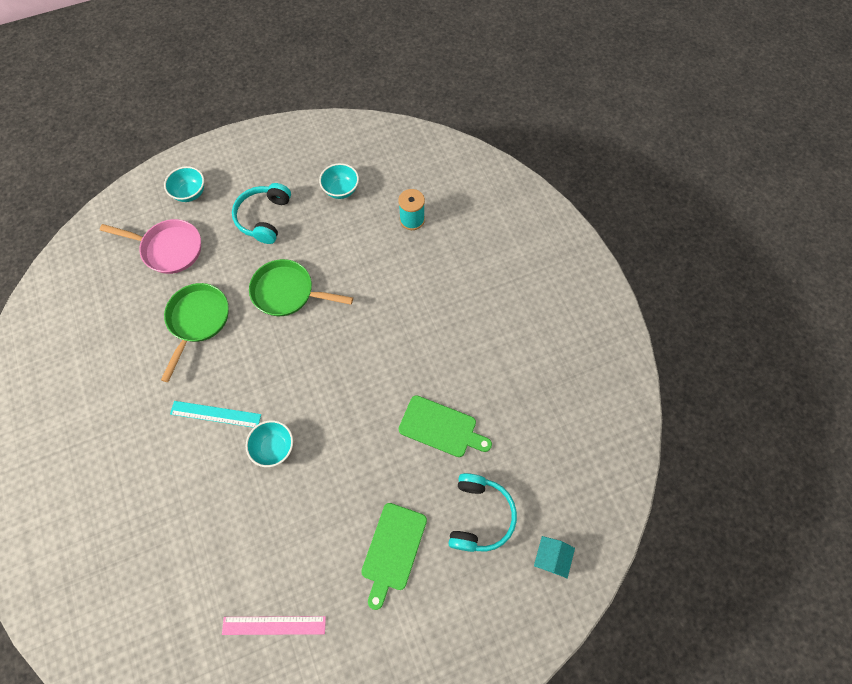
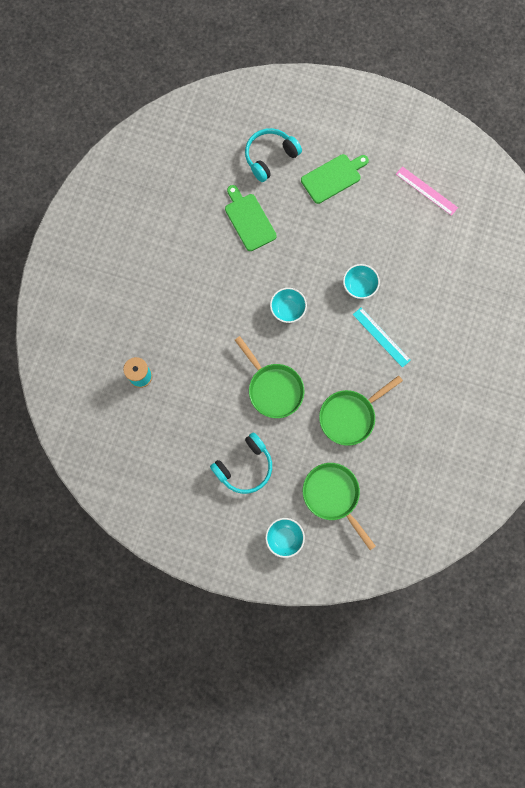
camera: 140 degrees left, 10 degrees up
(169, 249) = (333, 496): pink pan -> green pan
(341, 190) = (169, 445): turquoise bowl -> turquoise bowl (287, 310)
(550, 557) = (251, 109): turquoise house -> none

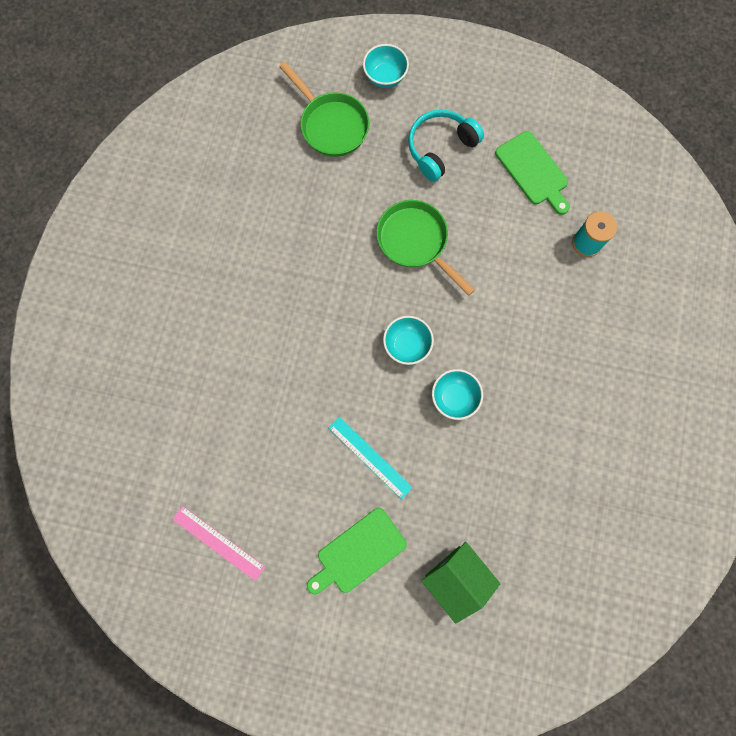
camera: 175 degrees right, 0 degrees up
(249, 220) = (475, 472): green cutting board -> green cutting board (533, 171)
(270, 157) = (456, 578): turquoise headphones -> green house
(350, 416) = (316, 216): green pan -> none
(359, 287) = (312, 386): turquoise bowl -> turquoise bowl (454, 398)
(381, 337) = (279, 319): turquoise ruler -> turquoise ruler (370, 457)

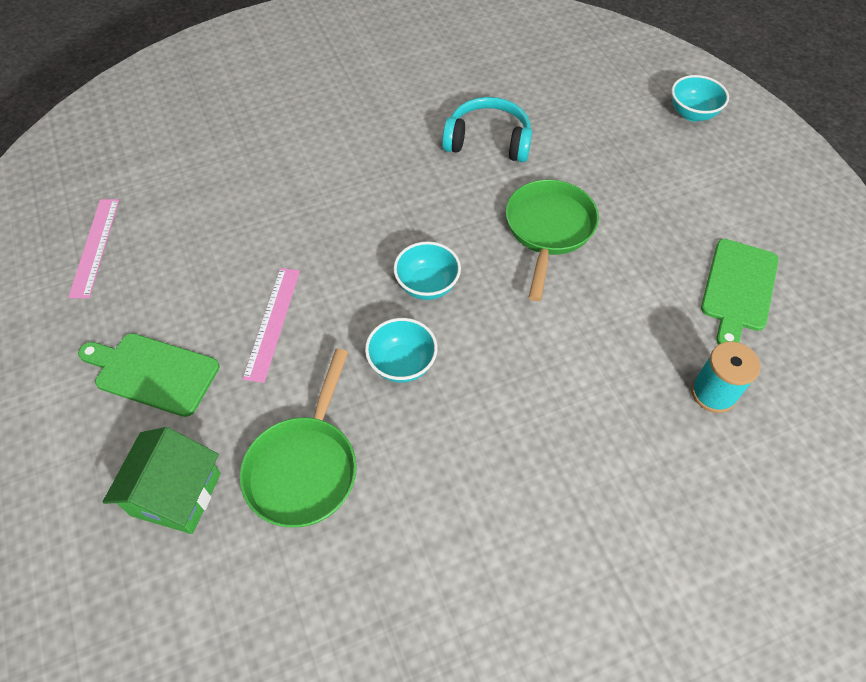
camera: 55 degrees right, 20 degrees down
(331, 125) = (599, 103): green pan -> green pan (304, 468)
(370, 457) = (272, 323): turquoise ruler -> pink ruler
(440, 148) = (670, 194): turquoise headphones -> turquoise headphones (488, 141)

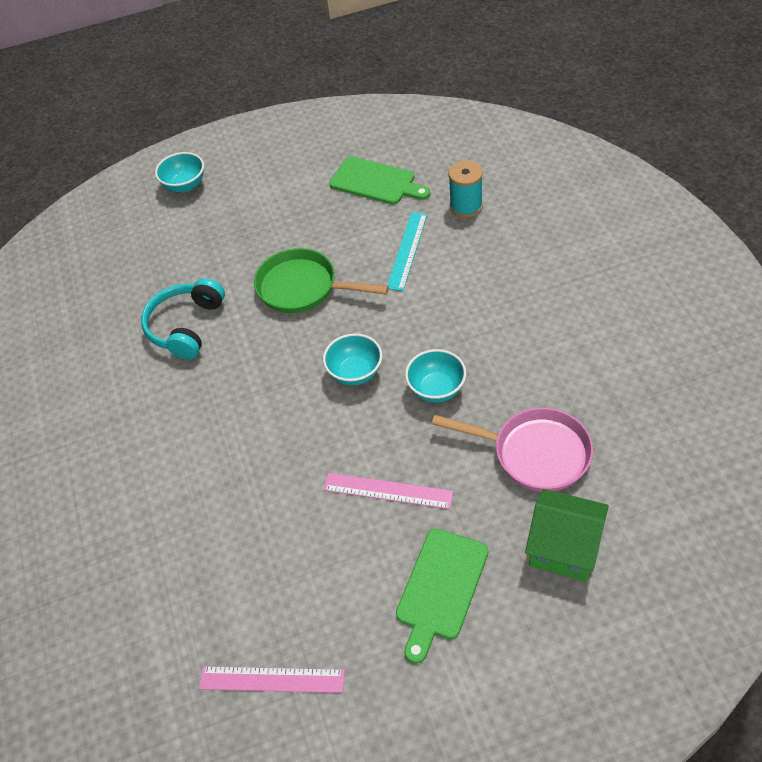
camera: 80 degrees left, 5 degrees down
(304, 468) = (535, 453): green pan -> pink pan
(620, 327) = (407, 250): none -> turquoise ruler

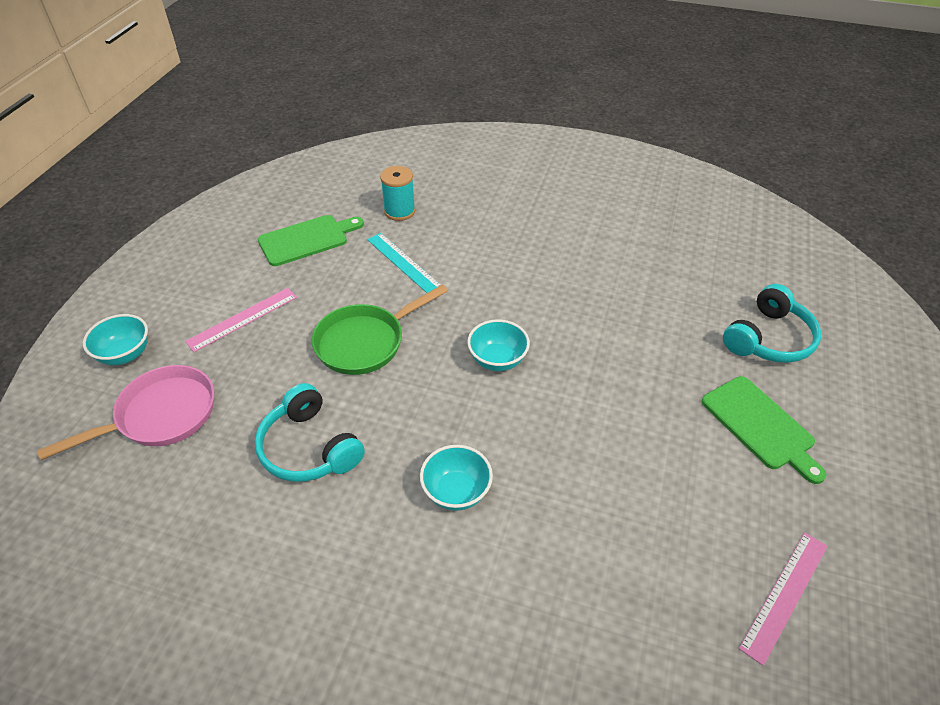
camera: 60 degrees left, 5 degrees down
(388, 490) = (640, 406): pink ruler -> pink ruler (242, 319)
(436, 389) = (563, 323): turquoise bowl -> turquoise bowl (456, 492)
(535, 453) = (673, 307): pink pan -> pink pan (160, 415)
(564, 547) = (769, 339): green house -> turquoise headphones

